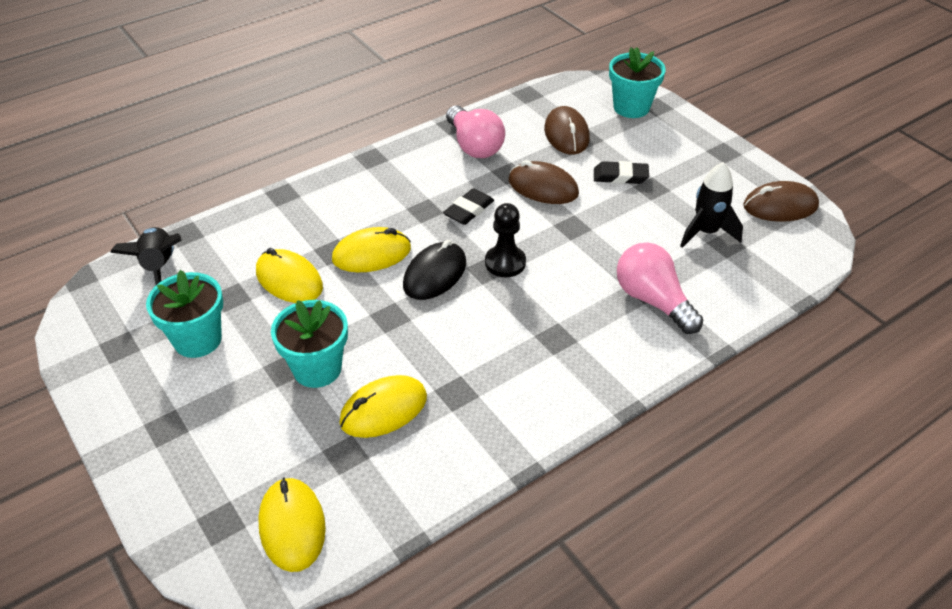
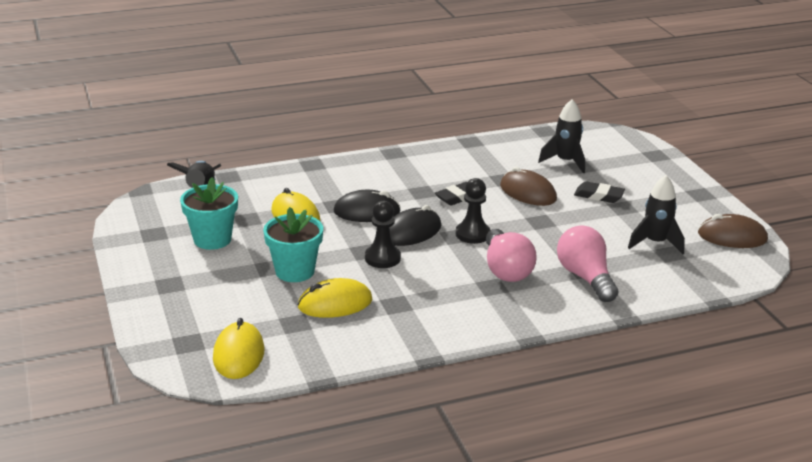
camera: 15 degrees right, 15 degrees down
(372, 254) = (367, 212): yellow mouse -> black mouse
(415, 323) = (382, 258): none -> black pawn
(474, 145) = (482, 157): pink light bulb -> pink light bulb (506, 270)
(566, 134) = (565, 162): brown mouse -> black rocket
(631, 107) = (632, 152): turquoise flower pot -> none

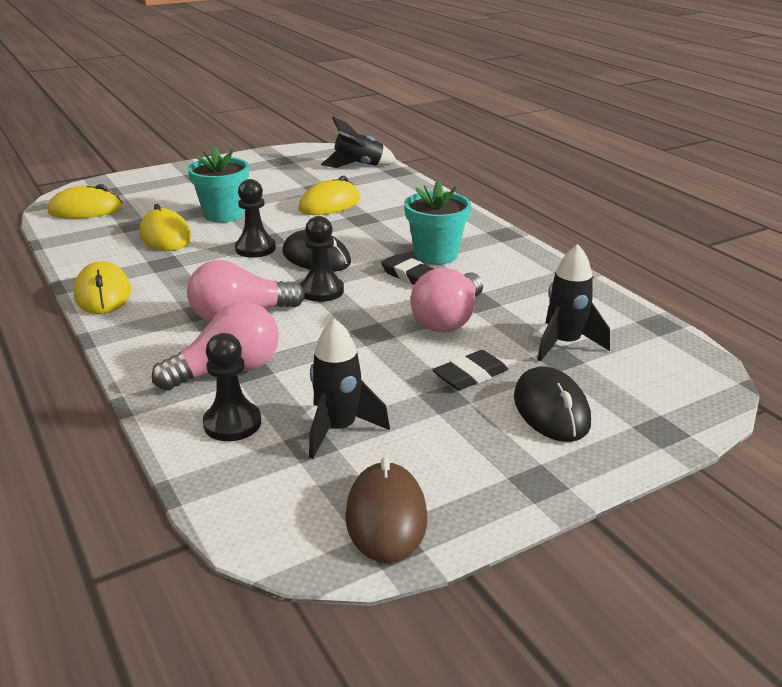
camera: 80 degrees right, 0 degrees up
(212, 239) = (275, 179): turquoise flower pot -> turquoise flower pot (436, 255)
(367, 212) = (353, 233): black mouse -> black mouse (551, 410)
(452, 334) = (103, 294): none -> yellow mouse
(528, 192) = (449, 320): brown mouse -> pink light bulb
(598, 196) = (470, 375): black eraser -> black eraser turned 45 degrees clockwise
(648, 277) = (232, 423): none -> black pawn

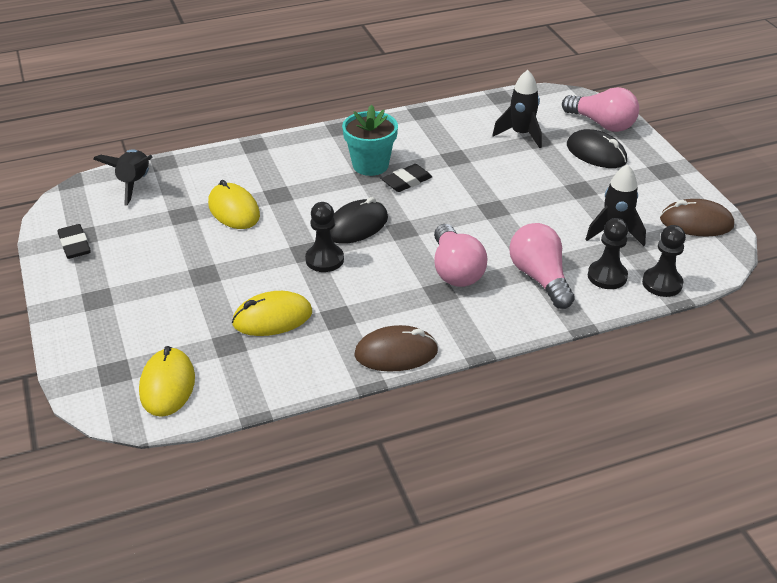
camera: 80 degrees left, 10 degrees up
(103, 294) = (396, 353): yellow mouse -> brown mouse
(223, 214) = (231, 279): turquoise flower pot -> none
(321, 291) = (421, 227): black pawn -> black pawn (662, 283)
(449, 320) = (480, 173): pink light bulb -> pink light bulb (602, 124)
(470, 375) = (555, 175): black eraser -> black eraser (74, 245)
(551, 410) = (596, 153): black mouse -> black mouse turned 45 degrees clockwise

